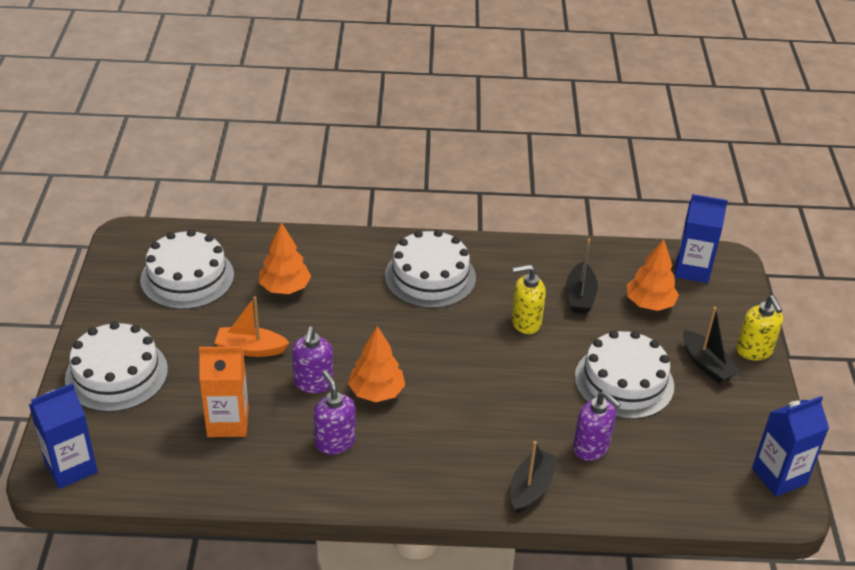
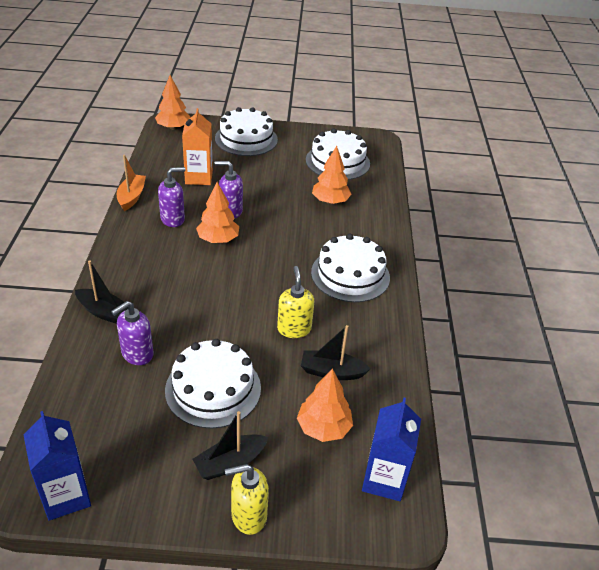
camera: 90 degrees right, 0 degrees up
(71, 467) = (173, 128): blue carton -> orange tree
(250, 349) = (266, 186): orange boat -> orange boat (131, 197)

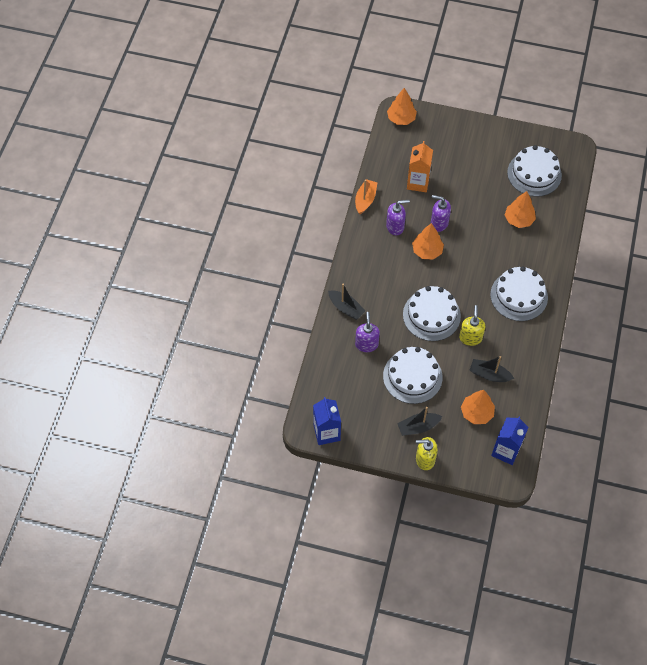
camera: 15 degrees right, 20 degrees up
(137, 354) = (366, 344): purple soap dispenser -> purple soap dispenser turned 120 degrees clockwise
(246, 139) = (461, 138): white cake -> white cake (431, 315)

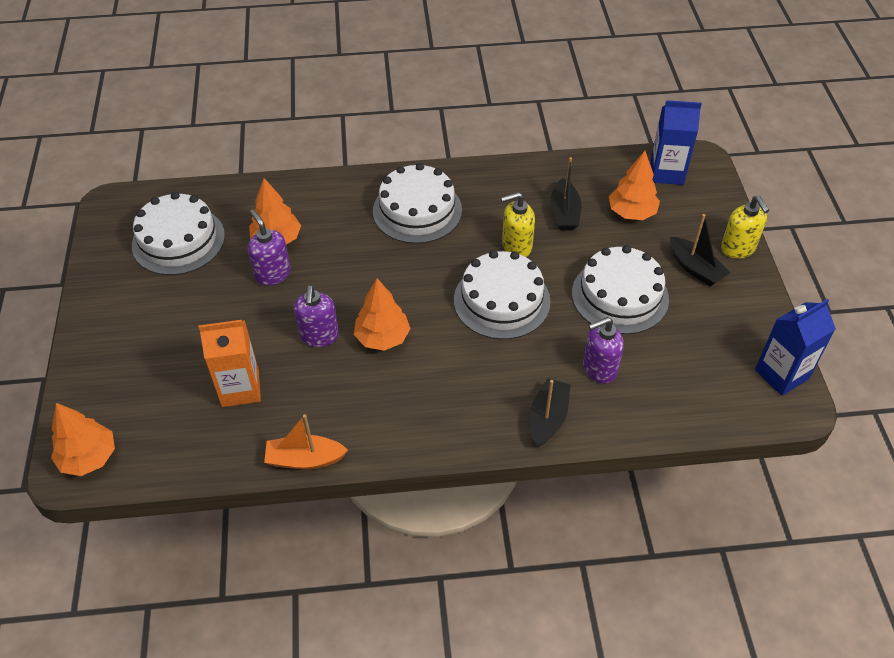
camera: 110 degrees left, 10 degrees down
(395, 227) = (349, 395): purple soap dispenser -> purple soap dispenser (272, 274)

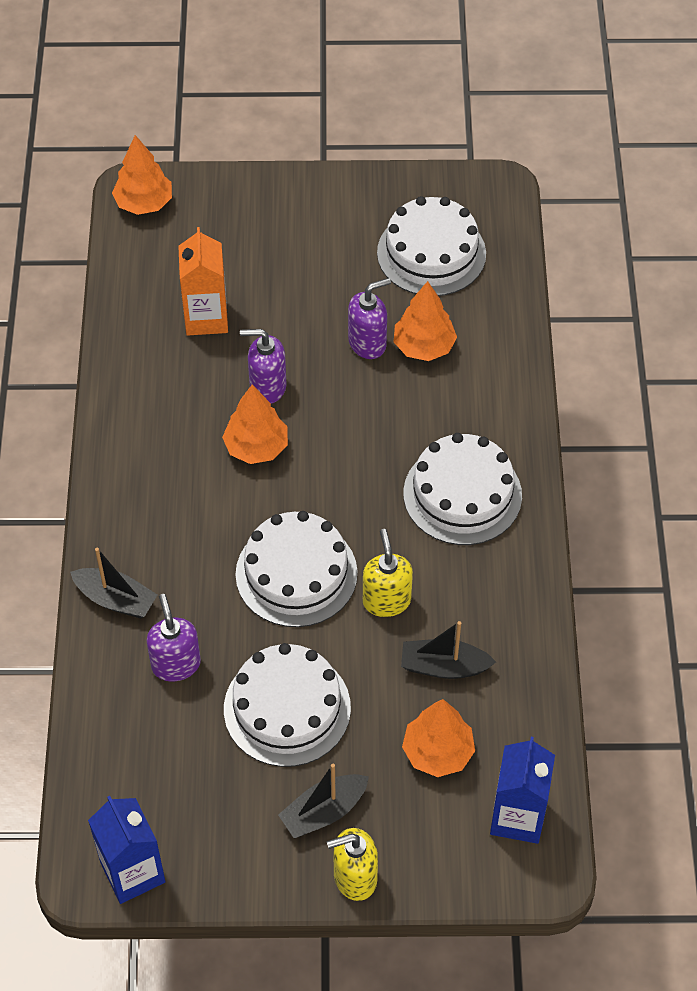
camera: 95 degrees right, 5 degrees up
(305, 459) = (107, 373): orange boat -> none

